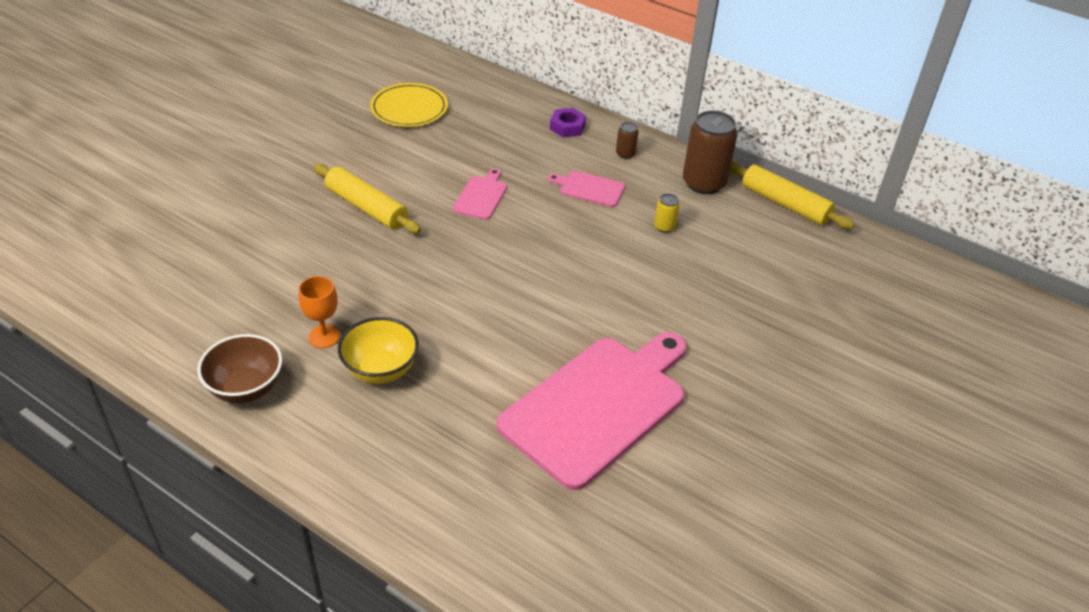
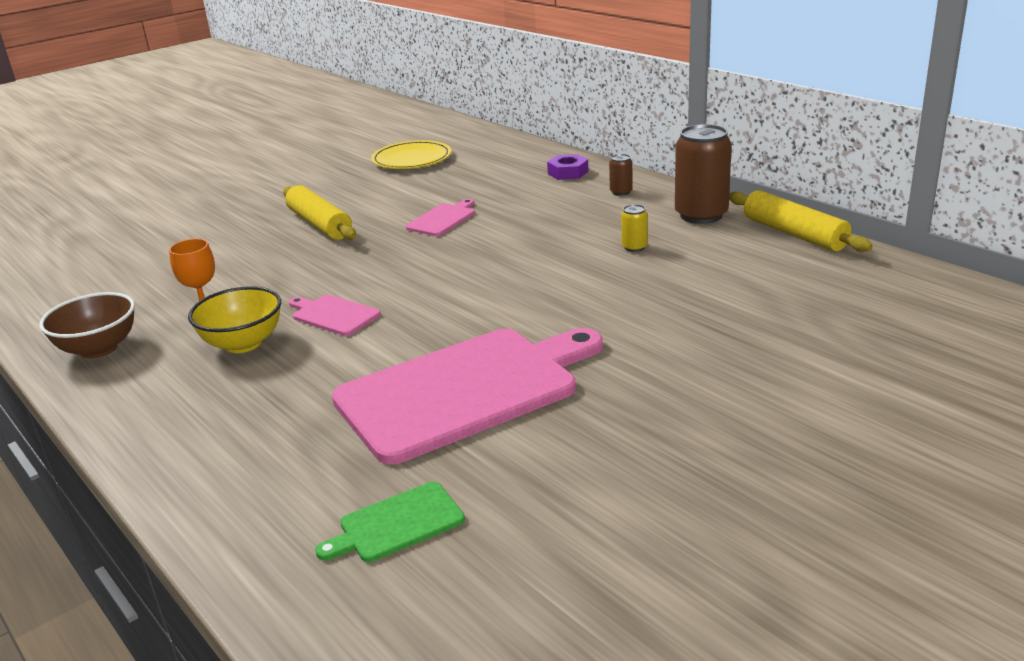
camera: 20 degrees right, 15 degrees down
(589, 188) = (564, 216): pink cutting board -> pink cutting board (333, 315)
(610, 547) = (397, 524): none -> green cutting board

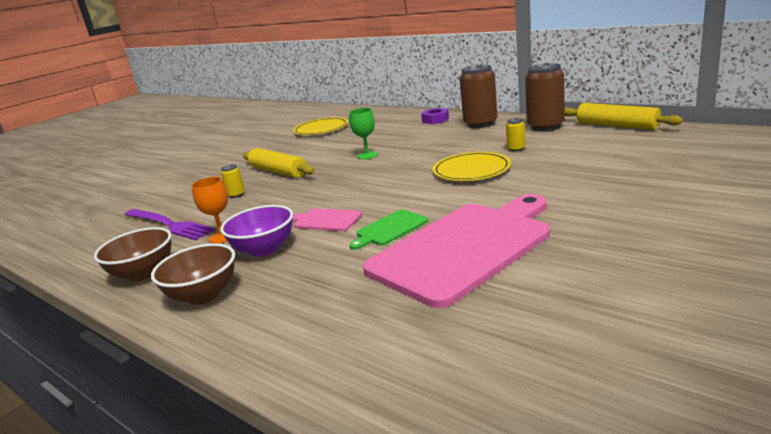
camera: 10 degrees left, 5 degrees down
(149, 393) = (203, 295): none -> brown bowl
(154, 283) = (169, 225): none -> purple fork
(243, 343) = (264, 249): yellow bowl -> purple bowl
(251, 252) = (236, 195): none -> yellow can
(397, 524) = (483, 350): green cutting board -> green cutting board (390, 229)
(442, 219) = (367, 155): pink cutting board -> green goblet
(553, 272) = (471, 170): none -> yellow plate
(621, 192) = (480, 124): brown can -> brown can, size x2.19

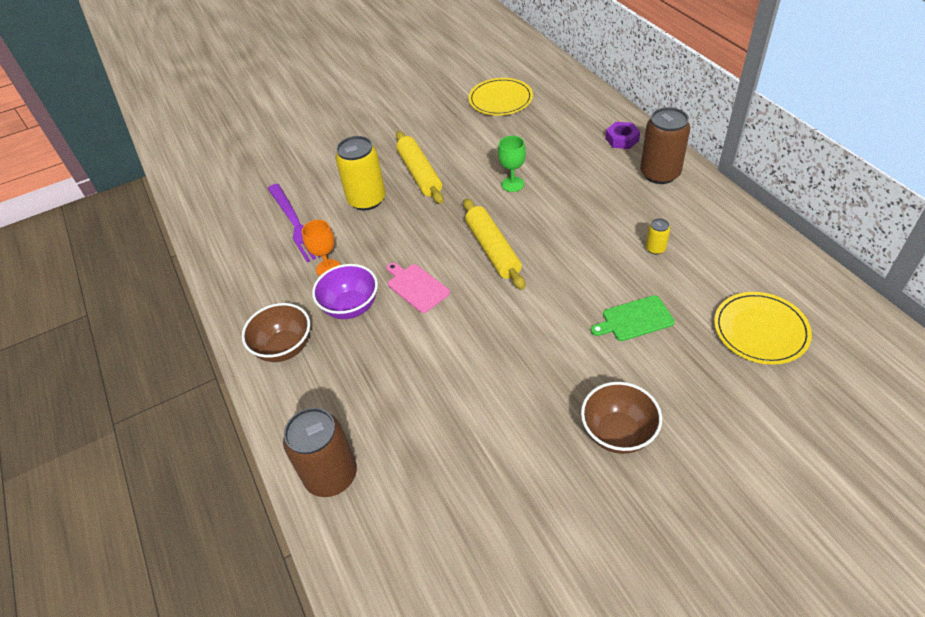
camera: 25 degrees right, 25 degrees up
(144, 273) = (254, 292): brown bowl -> brown bowl (618, 433)
(236, 195) = (367, 200): yellow can -> yellow can, size x2.19
(390, 229) = (458, 331): green cutting board -> green cutting board (634, 319)
(464, 248) = (497, 392): pink cutting board -> none
(471, 170) = (586, 268): yellow plate -> yellow plate (760, 330)
(545, 126) = (719, 216): brown can -> brown can (331, 475)
(617, 126) = (790, 255): yellow rolling pin -> yellow rolling pin (492, 250)

